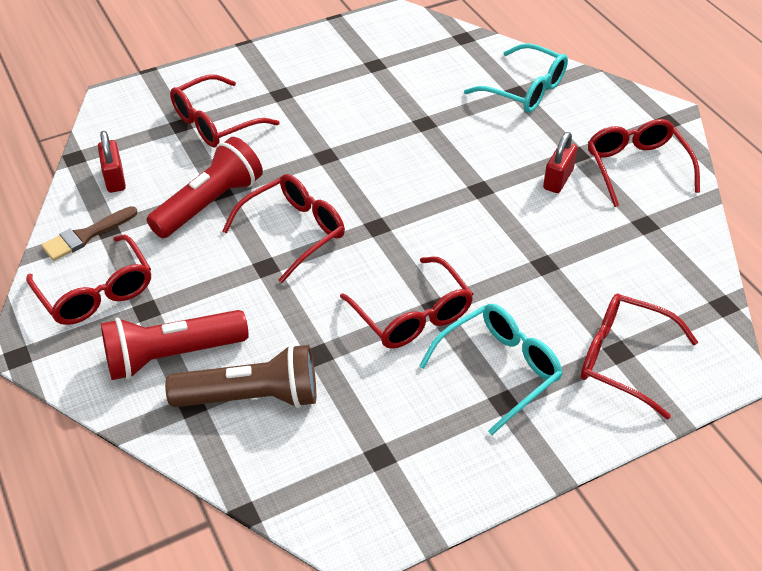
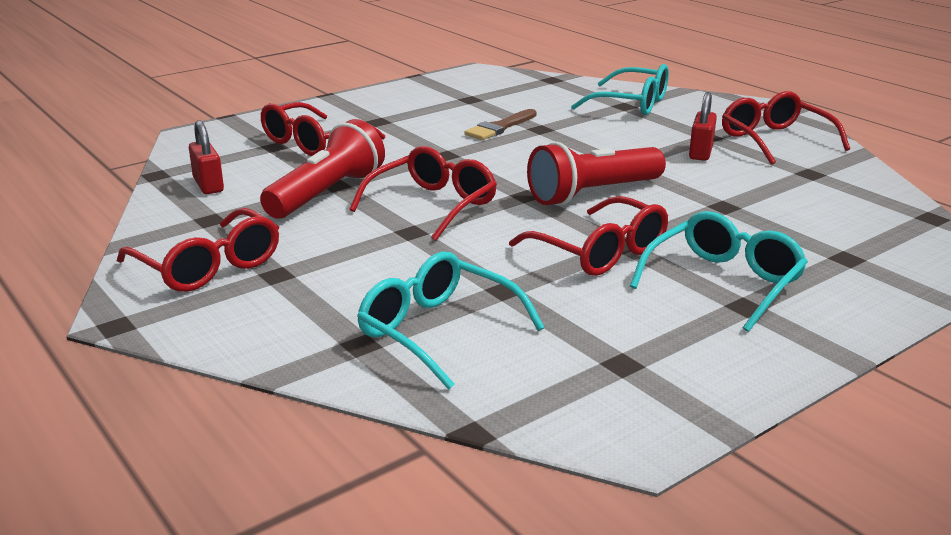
camera: 10 degrees left, 20 degrees down
(86, 236) = (184, 226): brown brush -> brown brush (500, 127)
(171, 356) = (321, 307): red flashlight -> red flashlight (592, 194)
(252, 397) = (437, 330): brown flashlight -> turquoise glasses
(622, 359) = (855, 263): red glasses -> none

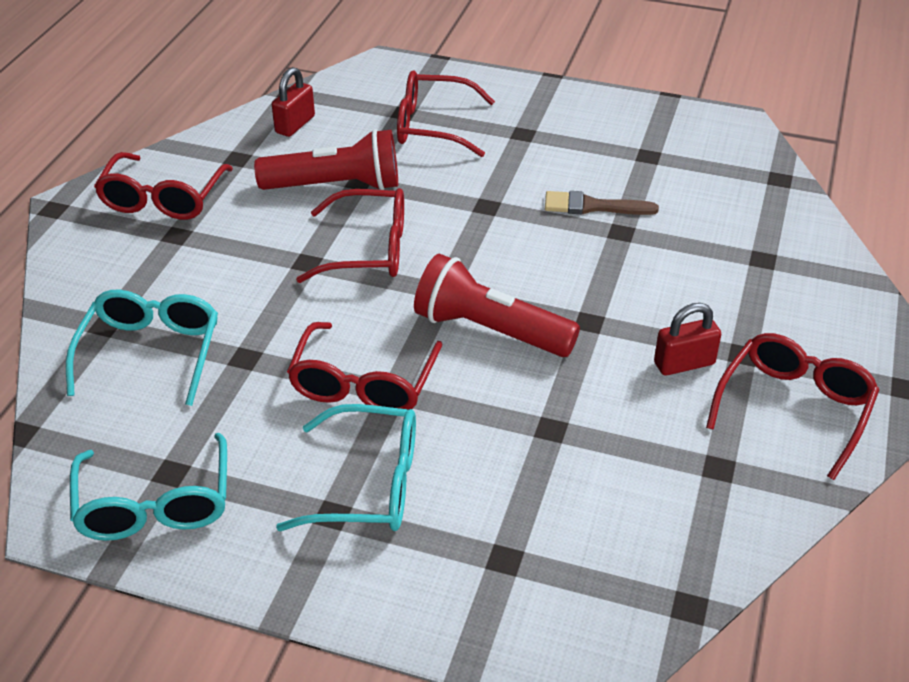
camera: 55 degrees right, 15 degrees up
(632, 104) = (776, 262): turquoise glasses -> turquoise glasses (155, 505)

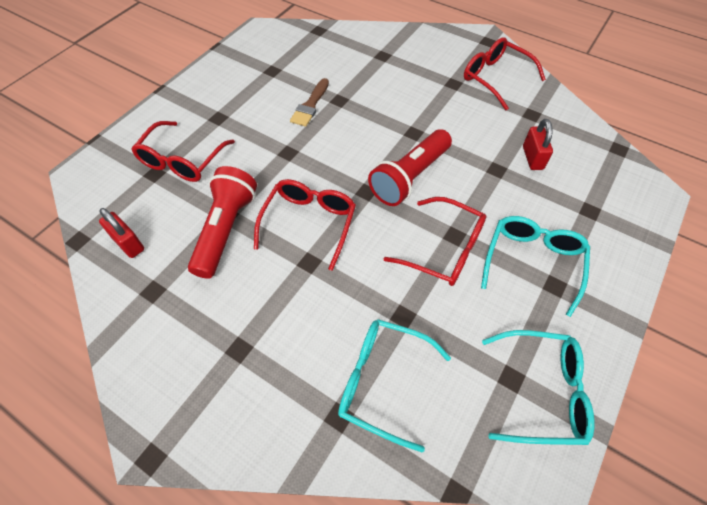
camera: 75 degrees left, 15 degrees up
(163, 199) = (183, 356): red glasses -> none
(684, 363) = (456, 106): red padlock -> red padlock (532, 158)

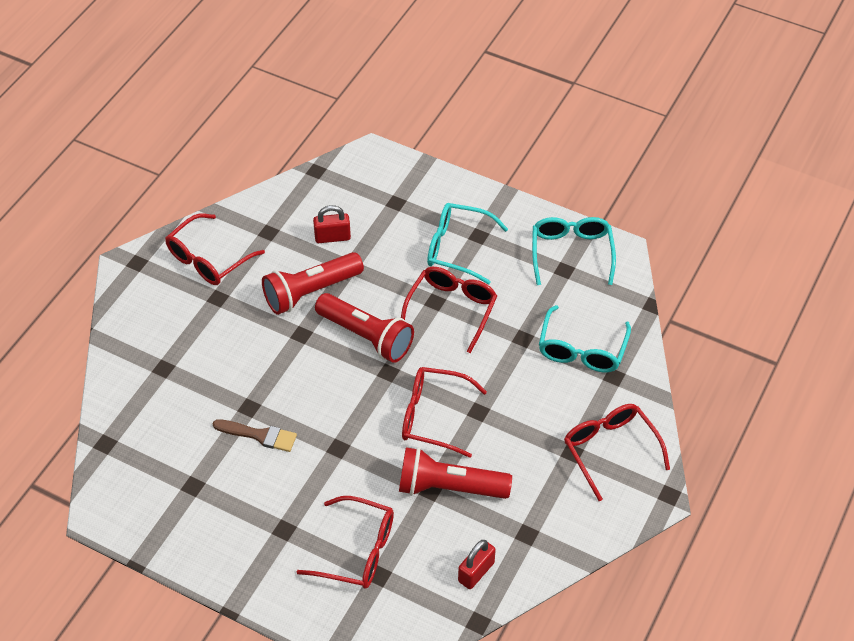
camera: 95 degrees left, 5 degrees down
(232, 393) = (610, 449): none -> red glasses
(462, 140) = (310, 292): none -> red flashlight

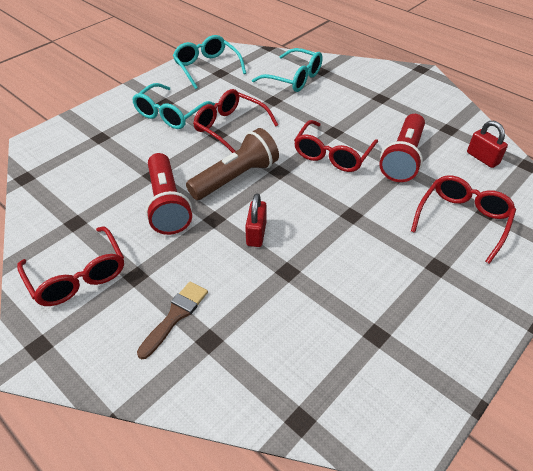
camera: 75 degrees left, 5 degrees down
(259, 435) = (324, 268): brown brush -> brown brush (175, 316)
(332, 237) = (112, 180): red padlock -> red padlock (256, 233)
(366, 337) = (236, 177): red flashlight -> brown flashlight
(571, 253) = (207, 67): turquoise glasses -> turquoise glasses turned 45 degrees clockwise
(610, 449) = (381, 83): red glasses -> none

